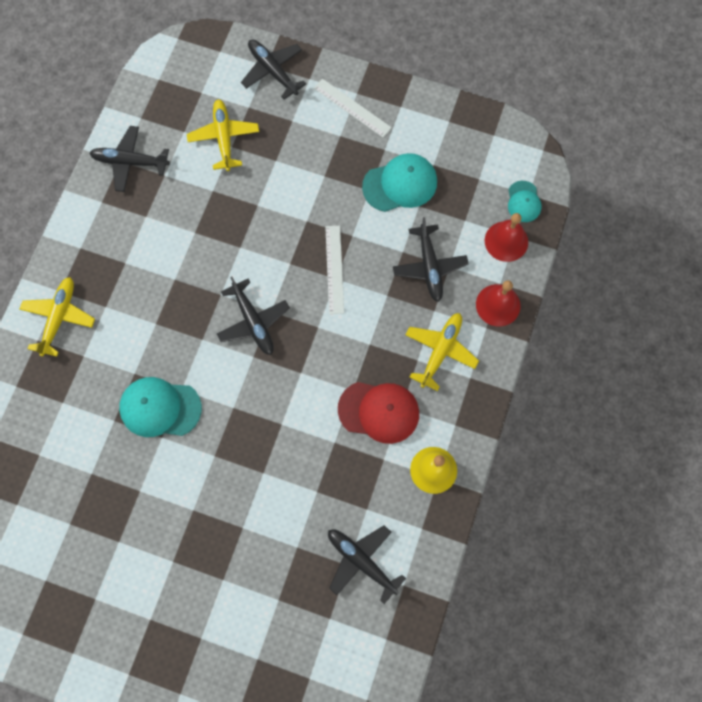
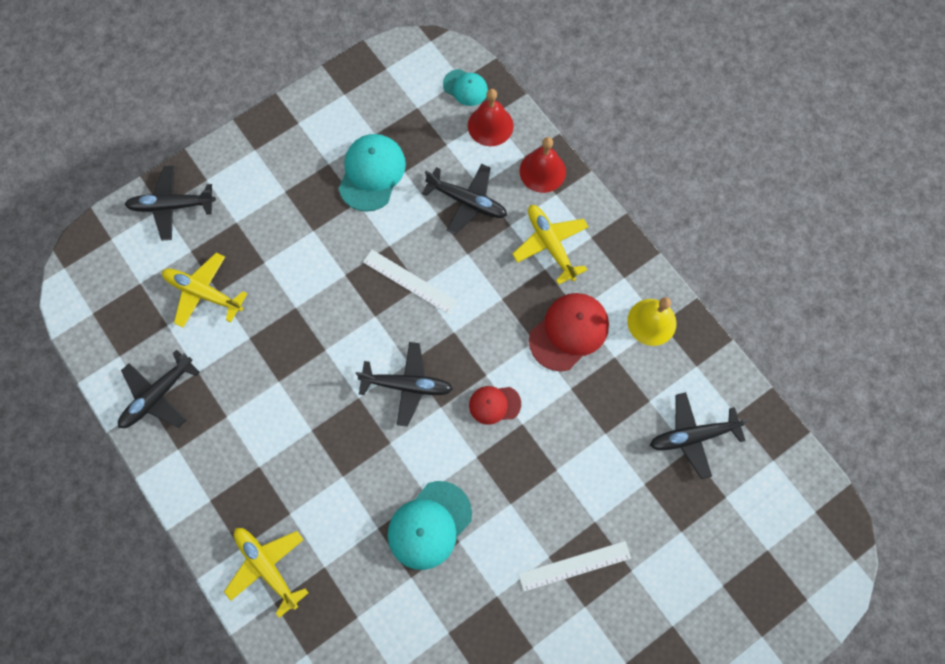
camera: 55 degrees left, 0 degrees up
(282, 394) = (494, 404): none -> red cap
(352, 108) = (266, 163): white ruler -> white ruler (574, 566)

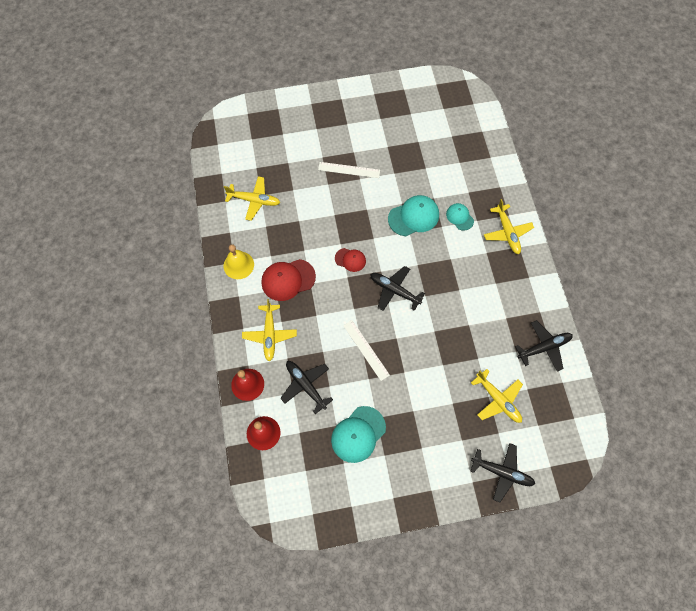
camera: 155 degrees left, 5 degrees down
(465, 87) = (265, 470): turquoise cap -> turquoise cap (459, 217)
(693, 436) = (254, 200): black plane -> yellow plane

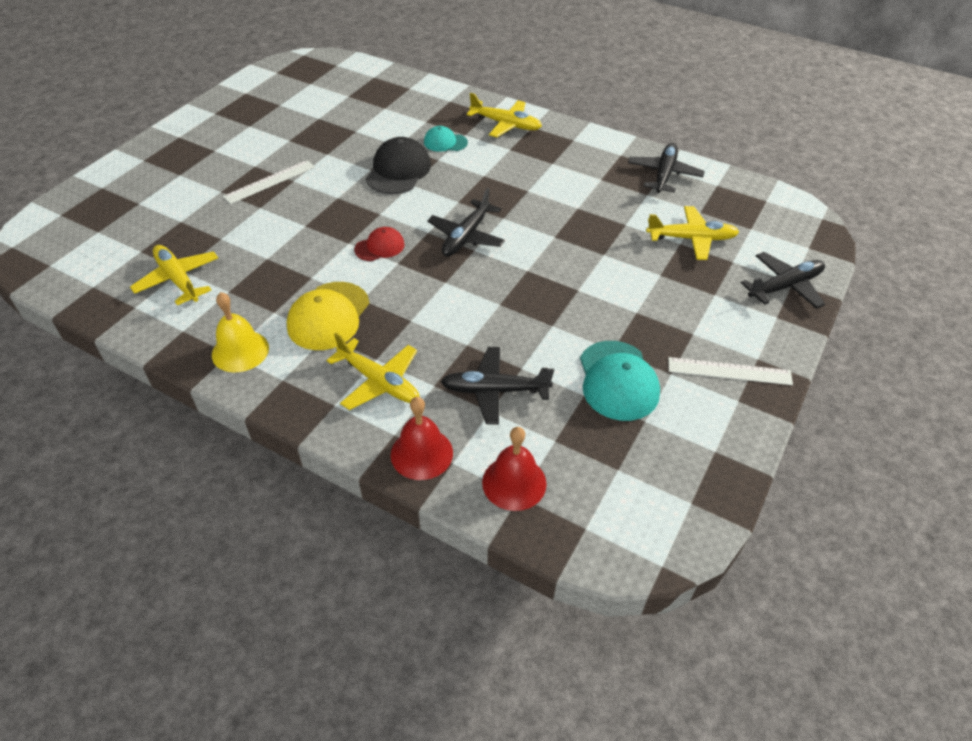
camera: 50 degrees left, 20 degrees down
(254, 200) = (178, 280): yellow plane -> yellow plane turned 90 degrees counterclockwise
(288, 280) = (328, 316): red cap -> yellow cap
(366, 350) = (511, 304): white ruler -> white ruler (729, 371)
(394, 290) = (466, 236): black plane -> black plane turned 45 degrees counterclockwise
(413, 217) = (398, 171): turquoise cap -> black cap

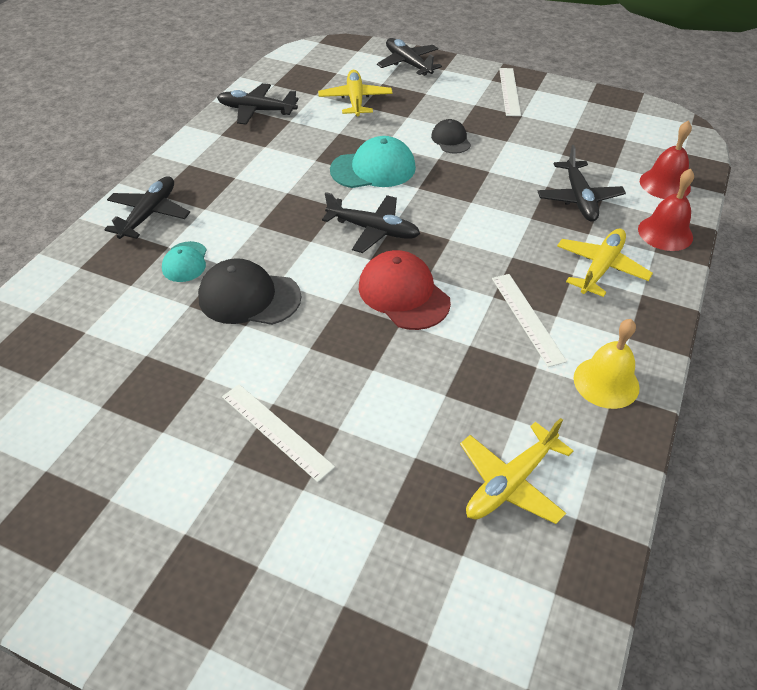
camera: 95 degrees left, 0 degrees up
(328, 316) = (527, 318): yellow cap -> white ruler
(379, 247) = (403, 294): red cap -> red cap, size x1.71
(505, 124) = (149, 214): yellow plane -> black plane
(613, 303) = (451, 140): none -> black cap
(618, 380) = (540, 138): turquoise cap -> turquoise cap (373, 169)

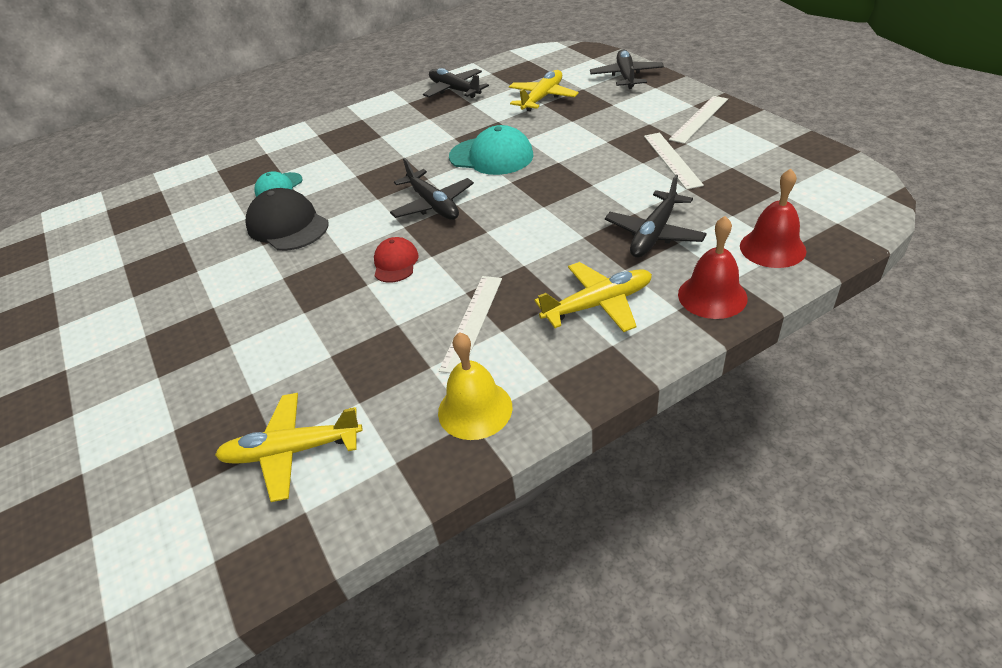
camera: 40 degrees right, 5 degrees down
(149, 214) = (296, 147): black plane -> none
(276, 431) = (192, 327): white ruler -> white ruler (672, 160)
(403, 294) = (395, 263): red cap -> red cap, size x0.59
(451, 140) = (588, 149): black cap -> none

